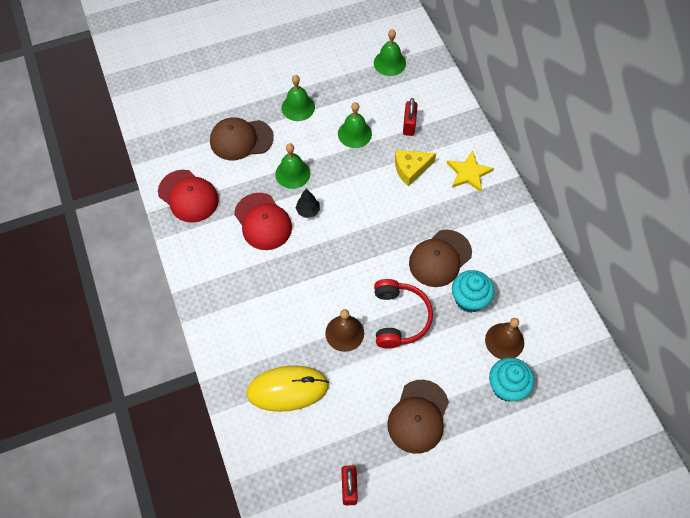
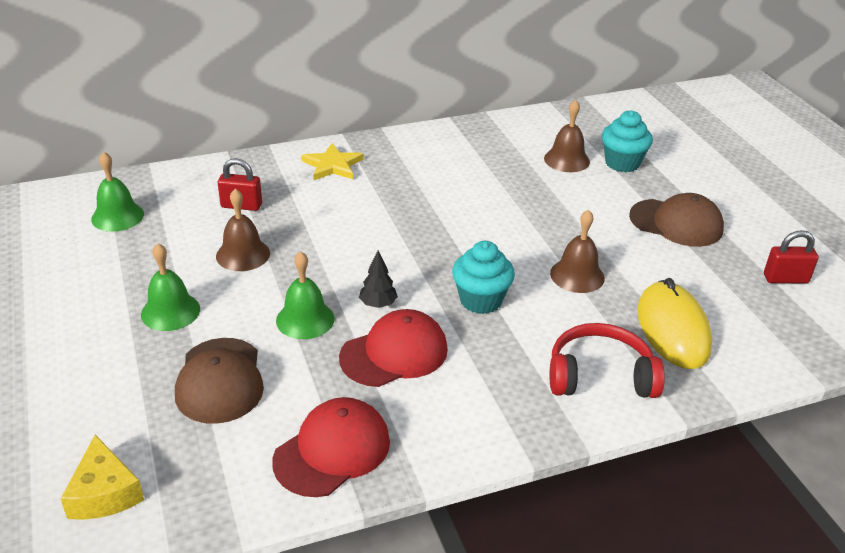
camera: 90 degrees left, 25 degrees down
(354, 133) = (243, 254): green bell -> brown bell
(399, 318) = (548, 230): red headphones -> red headphones (600, 376)
(411, 169) = (317, 208): yellow cheese -> yellow cheese (104, 493)
(440, 258) = (459, 194): brown cap -> none
(469, 299) = (516, 178): turquoise cupcake -> turquoise cupcake (481, 300)

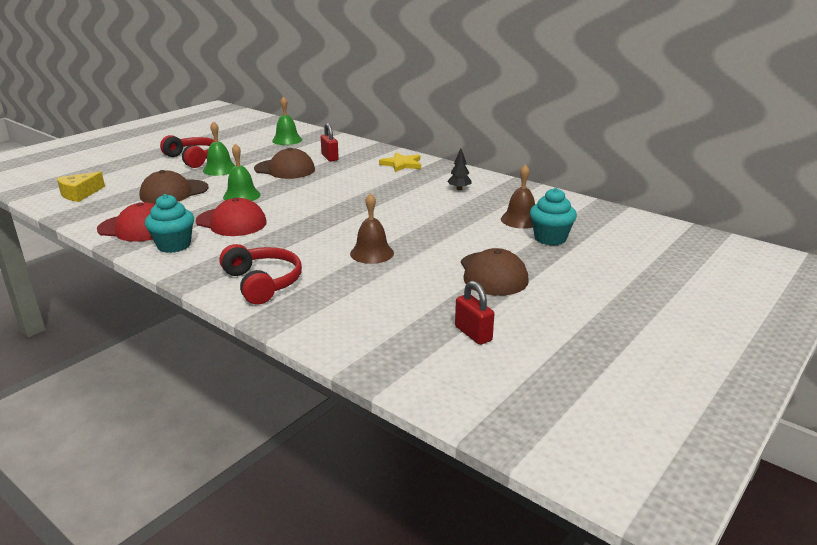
camera: 60 degrees right, 10 degrees down
(84, 325) = (193, 159): none -> red headphones
(243, 254) = (285, 169): brown bell -> brown cap
(378, 304) = (273, 208): black tree -> black tree (459, 189)
(481, 300) = (308, 231): turquoise cupcake -> turquoise cupcake (174, 245)
(673, 329) = (344, 298): yellow mouse -> none

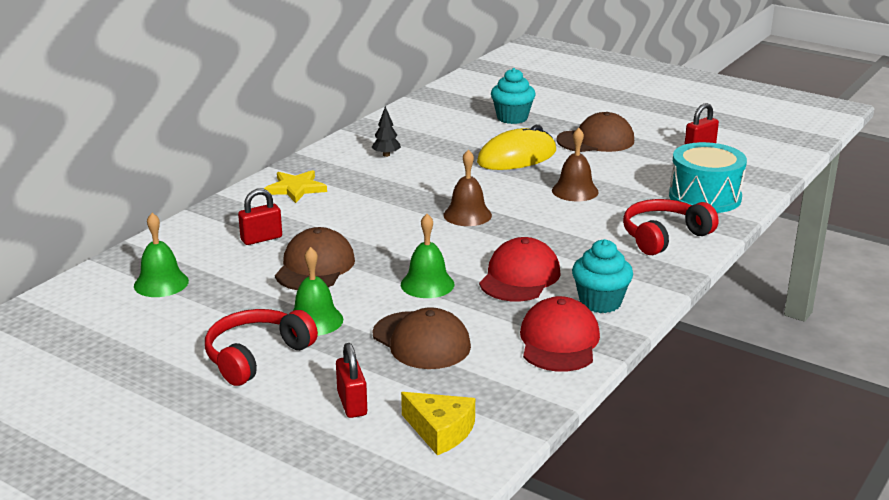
camera: 95 degrees left, 0 degrees up
(127, 177) = (352, 404): none -> red padlock
(338, 316) = (705, 197): none -> turquoise drum
(451, 234) = (517, 157): none -> yellow mouse
(520, 220) = (471, 128): brown bell -> brown bell (467, 215)

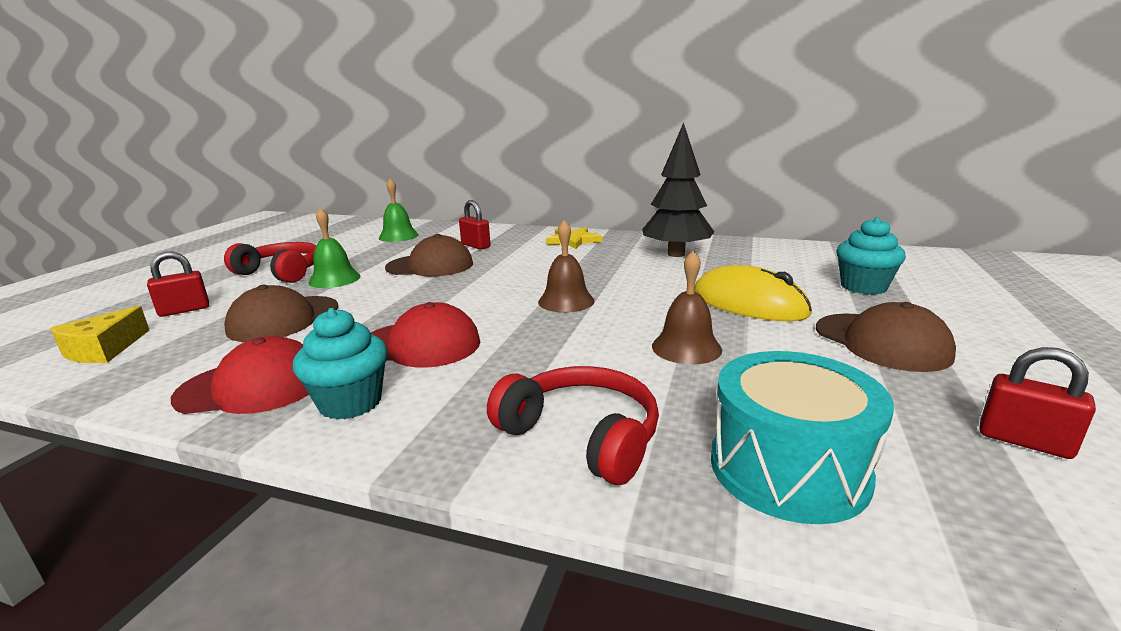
camera: 75 degrees right, 5 degrees down
(386, 155) = (676, 254): black tree -> black tree, size x2.28
(427, 284) = (400, 306): green bell -> none

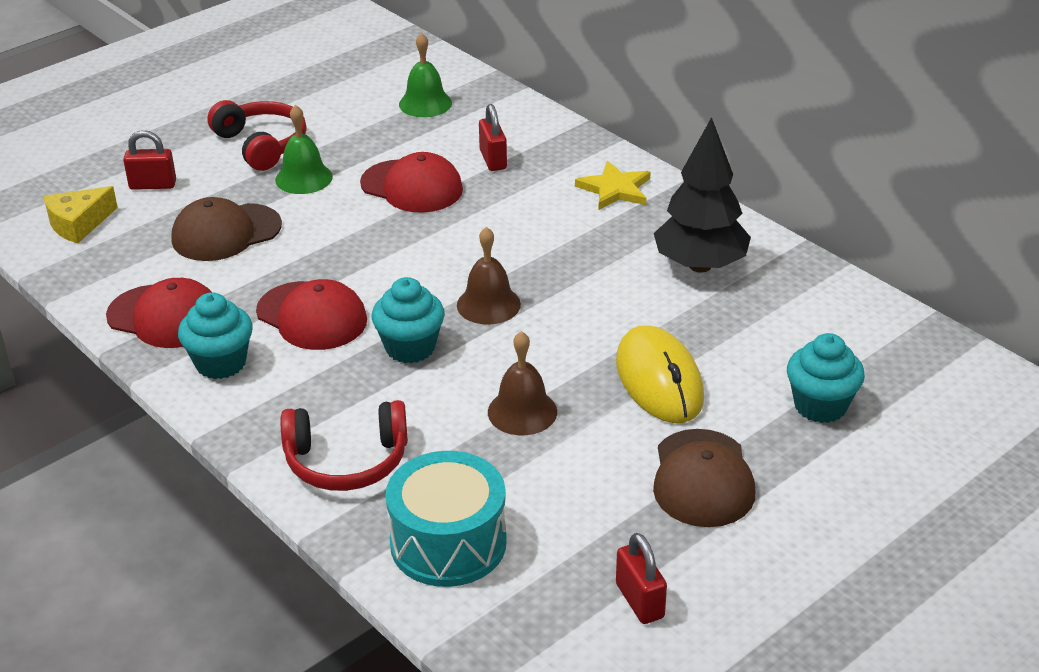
camera: 30 degrees right, 15 degrees up
(430, 266) = (412, 187): brown cap -> red cap
(536, 339) = (410, 348): none -> turquoise cupcake
(581, 436) = (346, 461): red headphones -> red headphones turned 105 degrees clockwise

